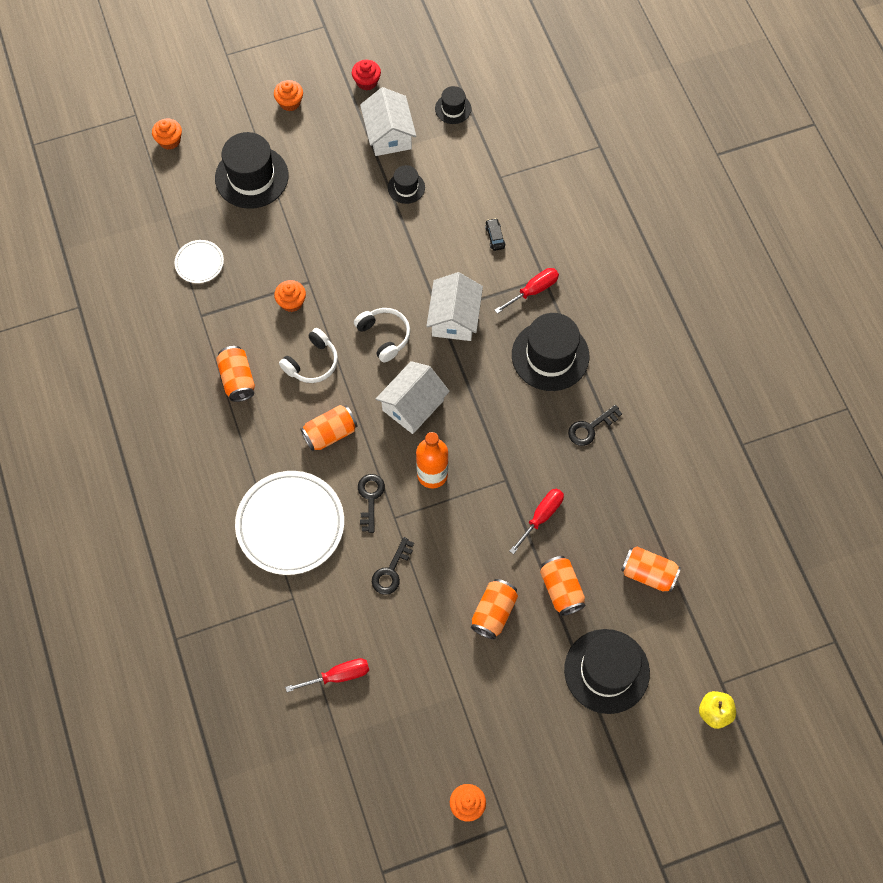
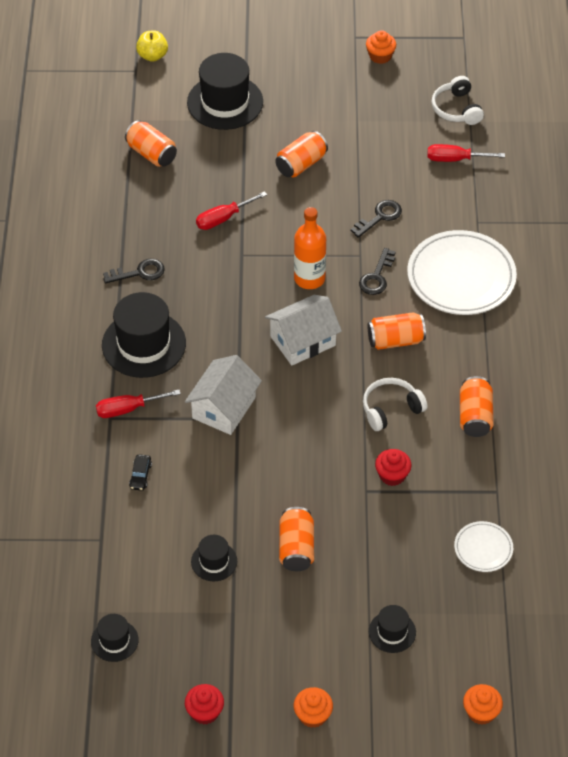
camera: 160 degrees left, 15 degrees down
(251, 177) = (392, 632): black hat -> black hat, size x0.51
(291, 302) = (392, 475): orange cupcake -> red cupcake
(384, 336) = (305, 412): white headphones -> white headphones (456, 109)
(389, 134) = (207, 633): white house -> none
(561, 589) = (234, 163): orange can -> orange can (296, 548)

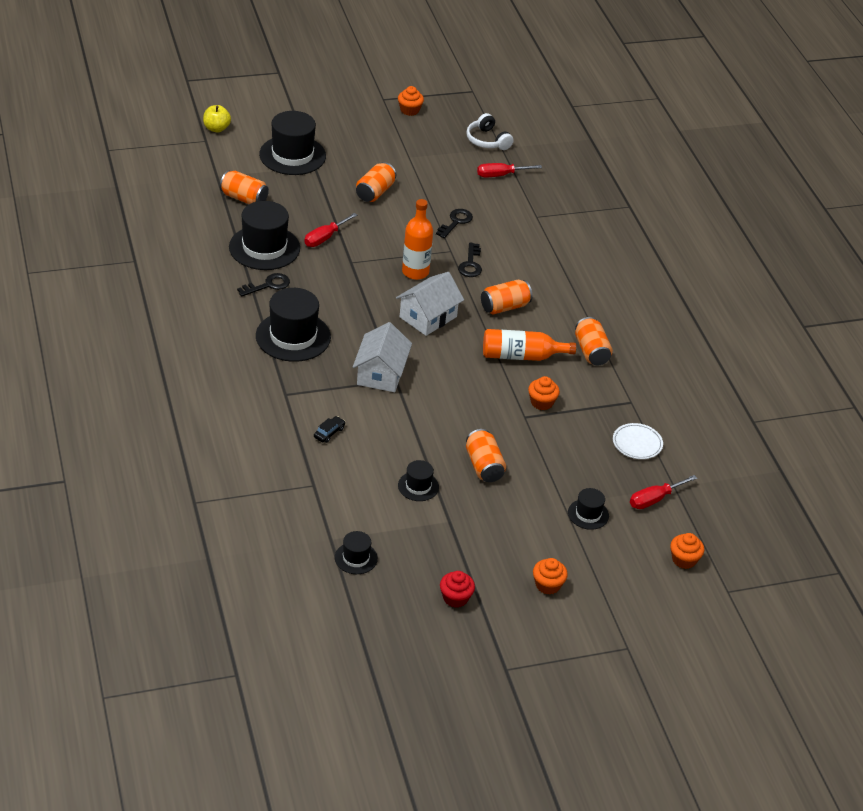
camera: 20 degrees left, 10 degrees down
(127, 409) = (298, 386): red screwdriver -> red screwdriver (654, 499)
(140, 475) = (329, 433): black car -> black car turned 135 degrees counterclockwise
(152, 222) = (264, 248): none -> black hat
(391, 409) = (521, 356): white headphones -> orange bottle
(392, 475) = (541, 402): red cupcake -> orange cupcake
(461, 277) = (539, 256): white plate -> none

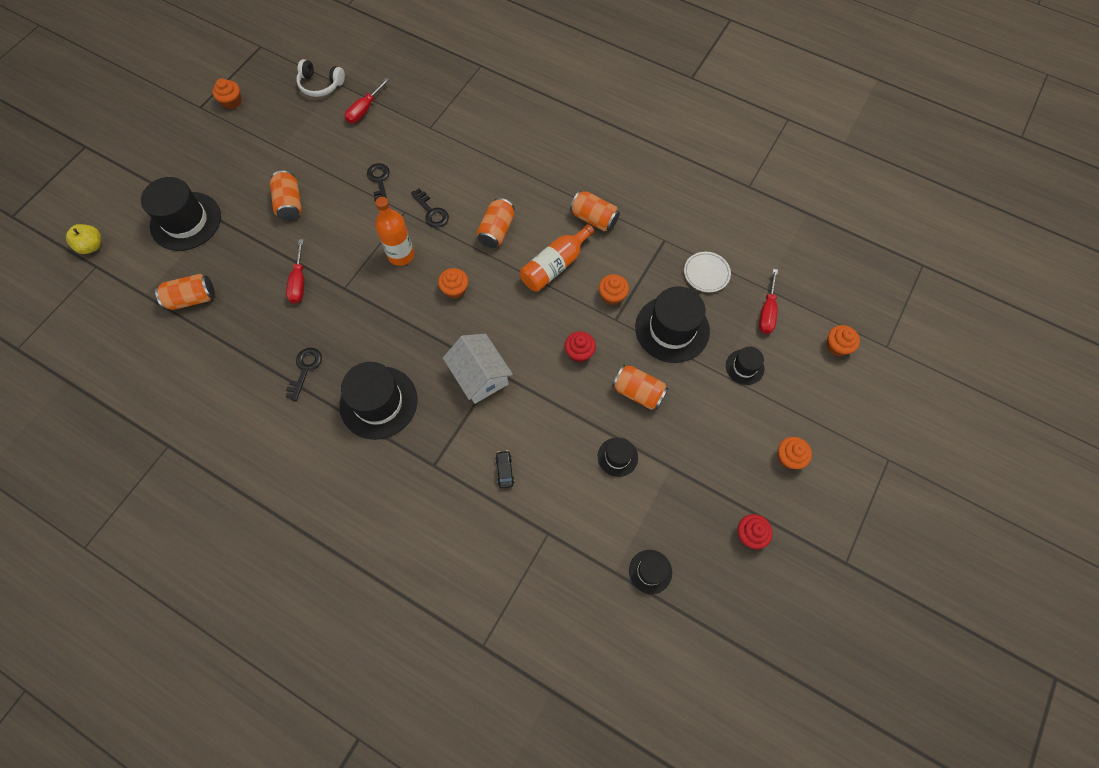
camera: 40 degrees left, 25 degrees up
(264, 248) = (262, 334): black hat -> black hat (672, 329)
(428, 317) = (455, 289): white house -> orange cupcake
(470, 414) = (579, 352): none -> red cupcake

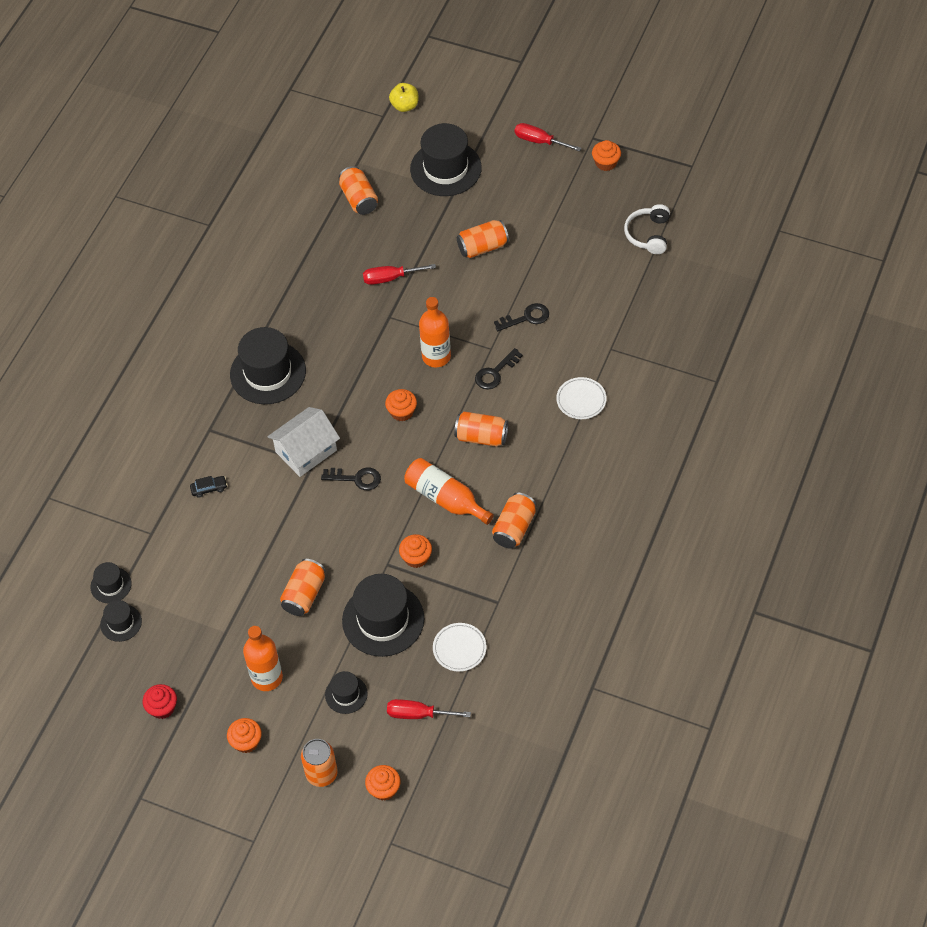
camera: 85 degrees right, 10 degrees down
(305, 369) = (295, 306): black key -> black key (356, 478)
(364, 110) = (622, 283): red screwdriver -> red screwdriver (539, 141)
(476, 154) = (581, 400): none -> white plate
(579, 352) = (343, 535): red cupcake -> none
(617, 457) = (232, 583): black hat -> black hat (111, 585)
(723, 433) = (267, 677): none -> orange bottle
(822, 395) = (321, 773): none -> orange can

